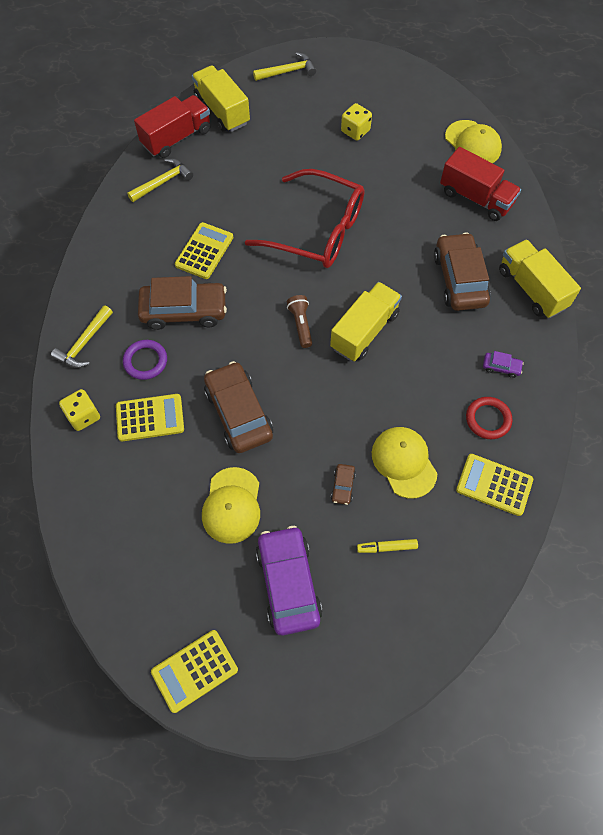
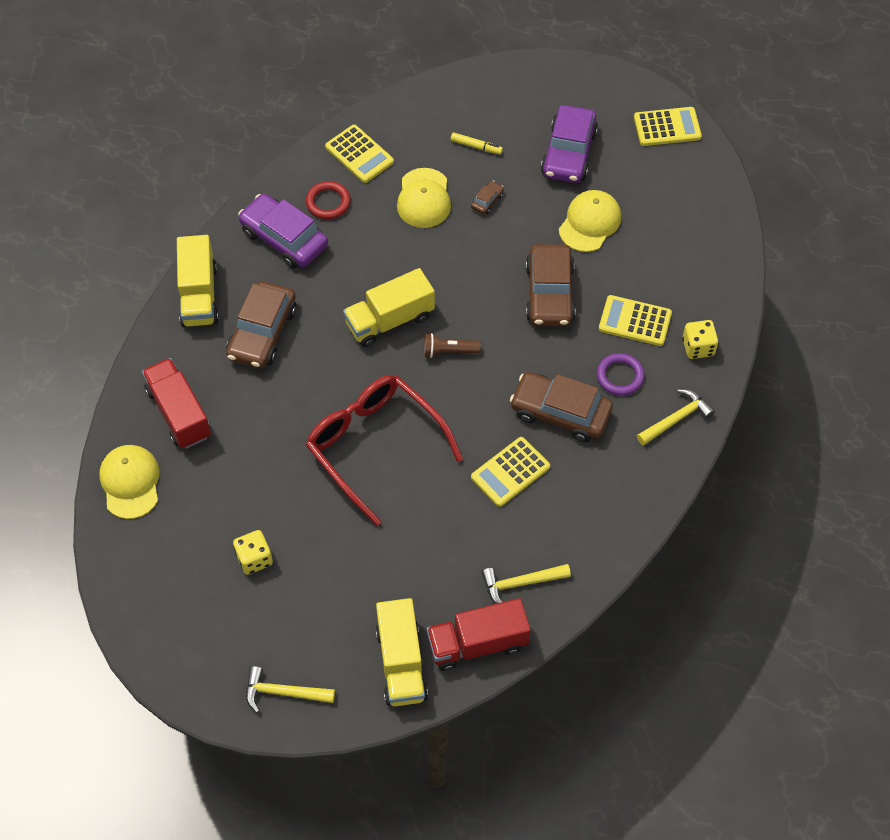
camera: 155 degrees left, 5 degrees down
(300, 324) = (448, 351): brown flashlight -> brown flashlight turned 75 degrees clockwise
(501, 367) = (284, 238): purple car -> purple car, size x2.34

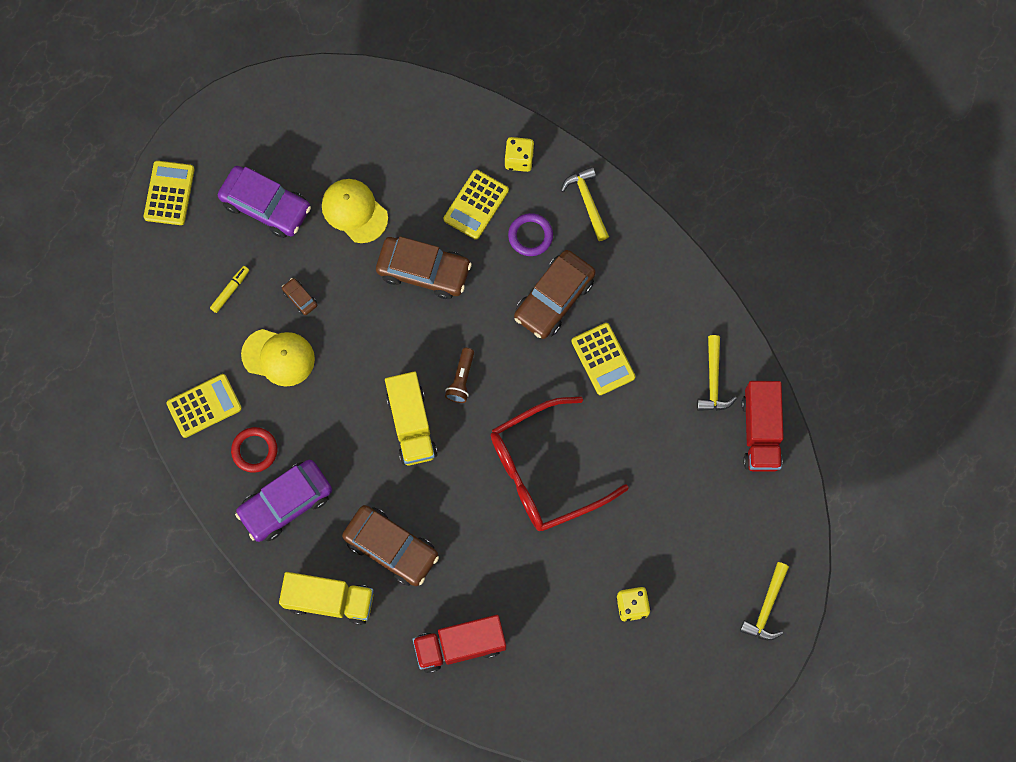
camera: 75 degrees left, 15 degrees up
(130, 482) = (523, 705): yellow cap -> none
(401, 663) = (763, 500): yellow truck -> none
(667, 127) = (264, 106): yellow calculator -> yellow calculator (169, 193)

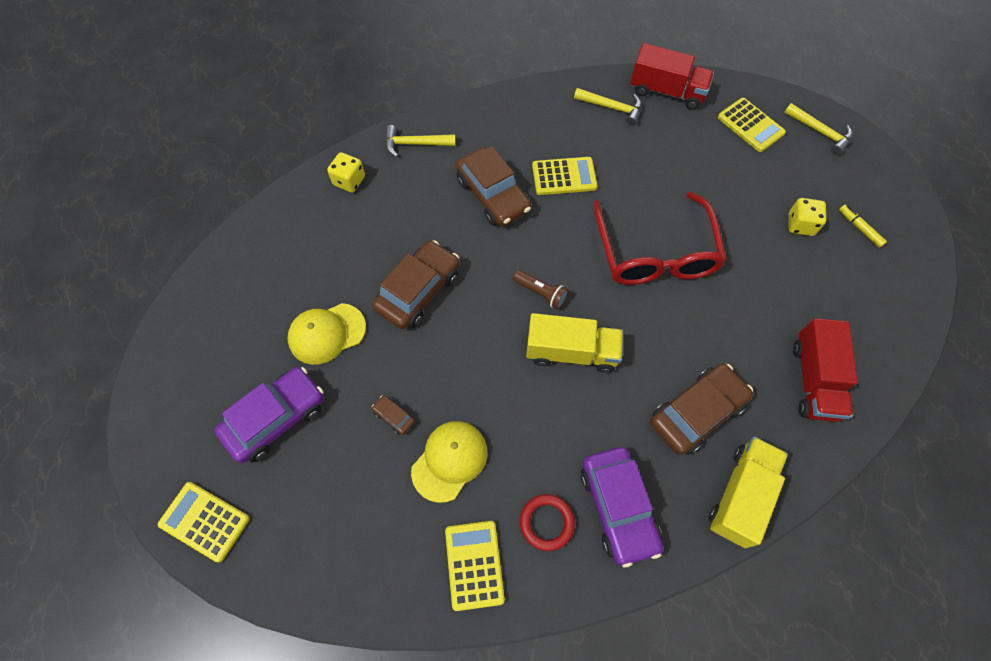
camera: 70 degrees left, 10 degrees down
(230, 290) = (352, 489): yellow marker -> yellow marker (859, 228)
(300, 298) = (394, 417): brown car -> brown car turned 60 degrees clockwise
(476, 205) = (374, 227): yellow calculator -> yellow calculator (750, 125)
(530, 236) = (425, 194): purple ring -> none

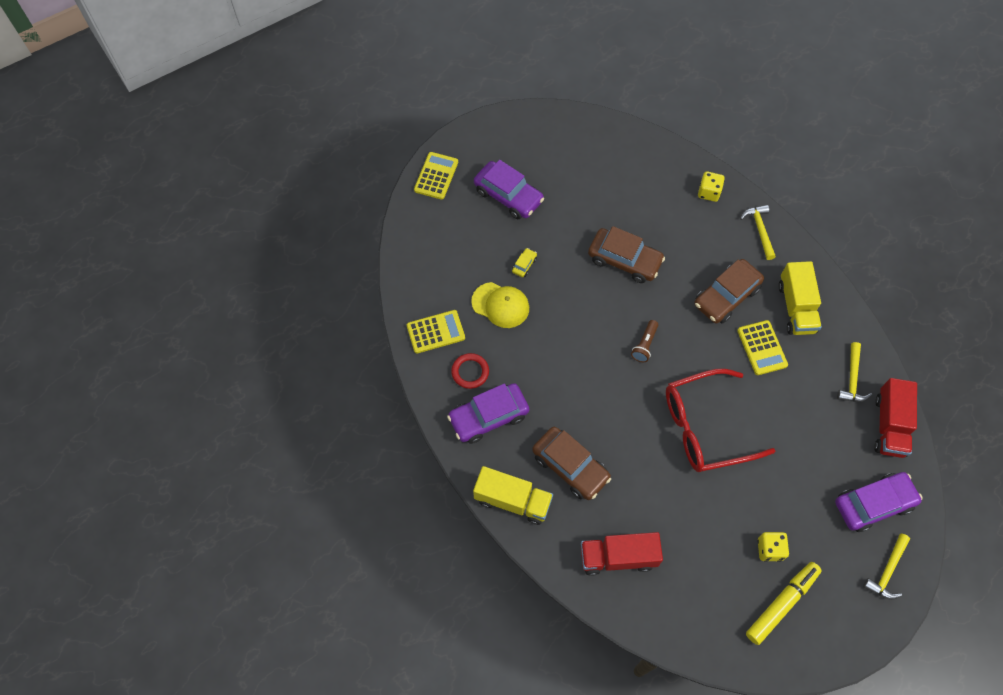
camera: 80 degrees right, 0 degrees up
(327, 333) = (576, 209): yellow cap -> none
(394, 417) = (524, 265): brown car -> yellow car
(571, 352) = (600, 373): yellow truck -> yellow truck (796, 307)
(750, 125) = (873, 504): yellow calculator -> purple car
(859, 228) = (781, 604): yellow marker -> yellow marker, size x2.01

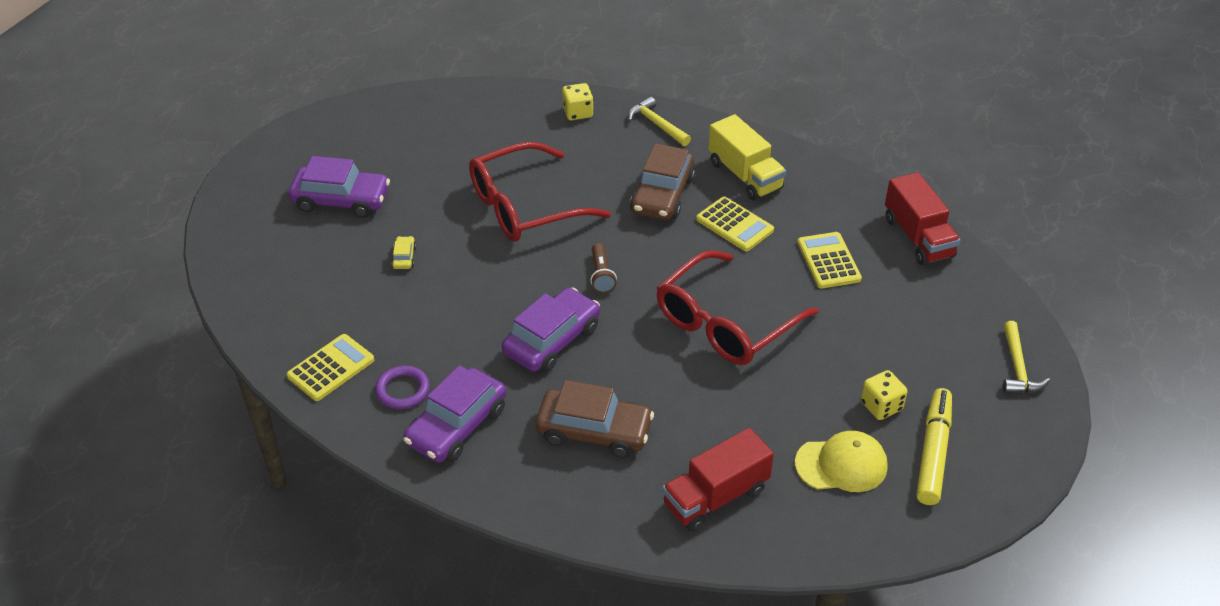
camera: 30 degrees left, 20 degrees down
(436, 176) = (235, 215): yellow calculator -> yellow calculator (828, 261)
(470, 372) = (403, 390): red ring -> purple ring
(500, 305) = (399, 307): yellow cap -> yellow cap (841, 464)
(513, 500) = (545, 499): yellow truck -> none
(624, 260) = (523, 207): brown car -> red glasses
(852, 379) = (849, 213): yellow hammer -> none
(873, 504) = (956, 313): purple car -> purple car (552, 340)

